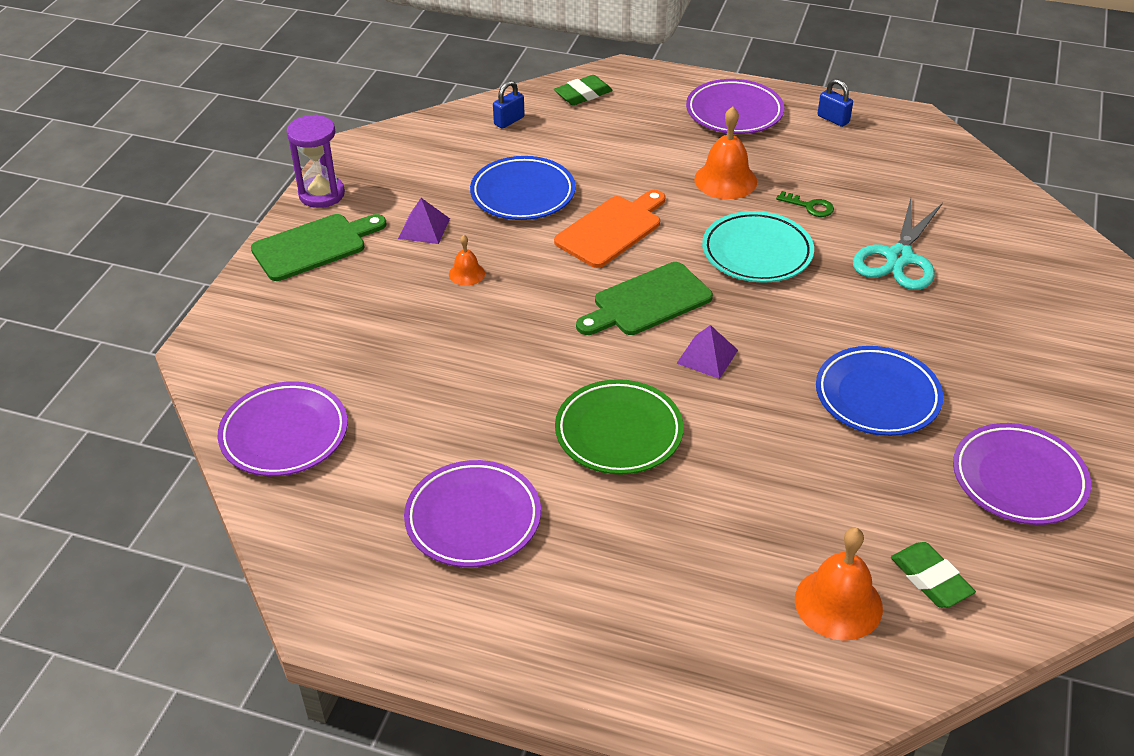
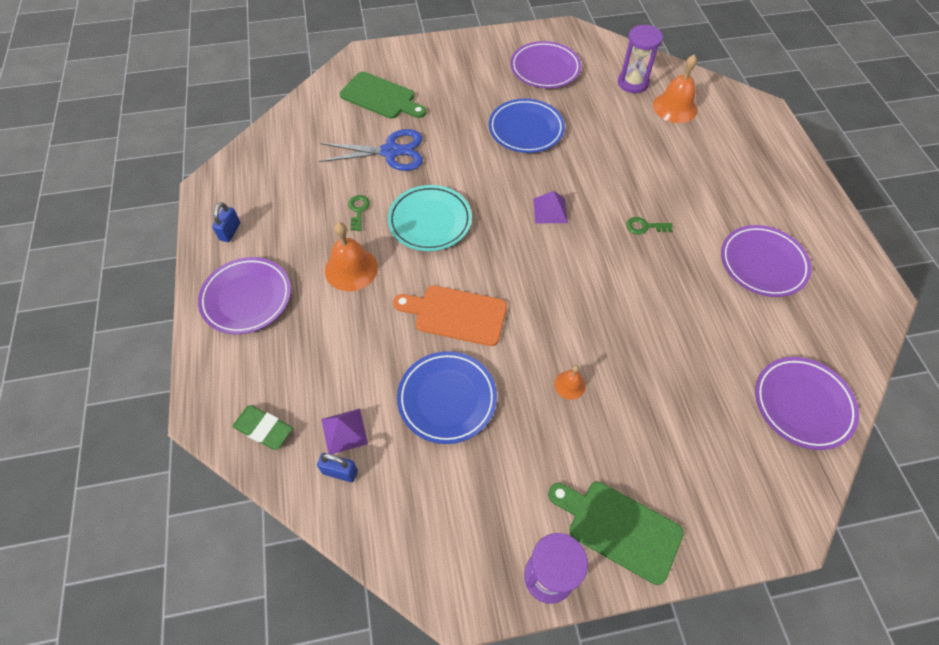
camera: 120 degrees left, 15 degrees up
(424, 228) = (538, 450): purple pyramid -> purple pyramid (344, 431)
(618, 432) = (644, 227): green plate -> green key
(647, 302) = (521, 260): green cutting board -> green cutting board (381, 97)
(899, 258) = (391, 152): turquoise scissors -> blue scissors
(930, 579) = (633, 83): green eraser -> purple hourglass

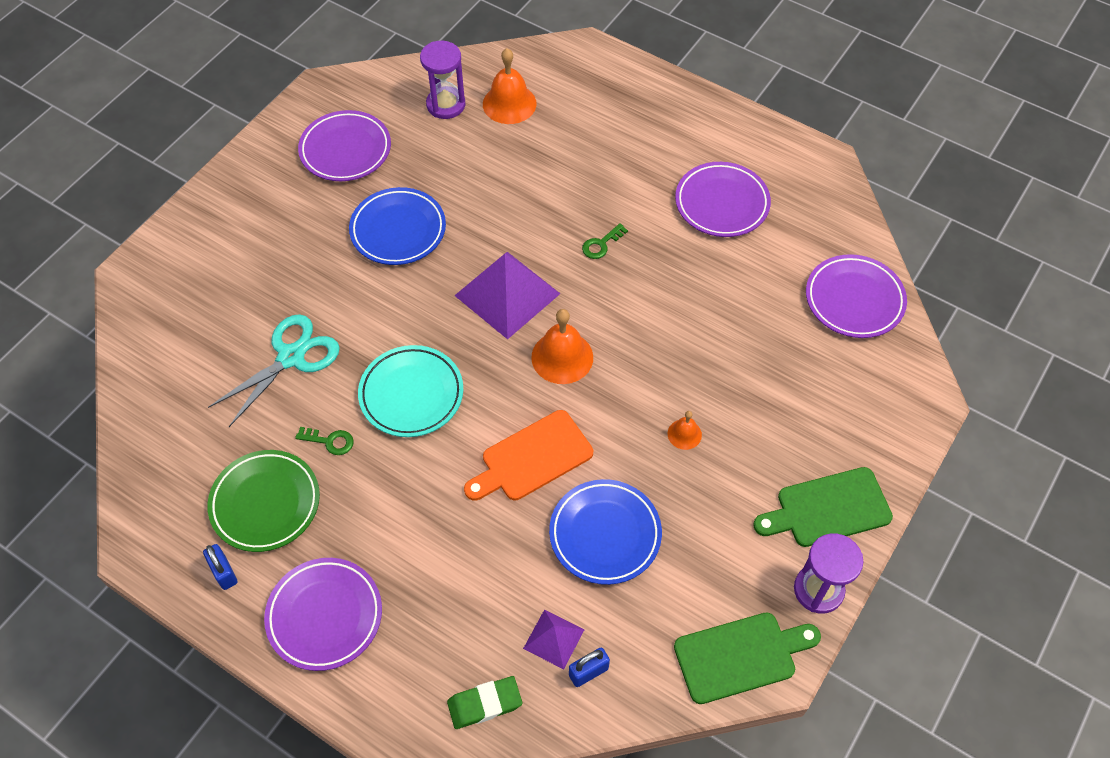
camera: 45 degrees left, 0 degrees up
(290, 214) = (265, 503): none -> green plate
(351, 269) = (391, 501): orange bell -> orange bell (562, 357)
(358, 210) = (330, 441): green key -> green key turned 150 degrees clockwise
(381, 97) = (209, 307): green cutting board -> green cutting board (740, 656)
(391, 152) = (291, 357): blue scissors -> turquoise scissors
(550, 210) = (507, 294): purple pyramid -> purple pyramid, size x1.95

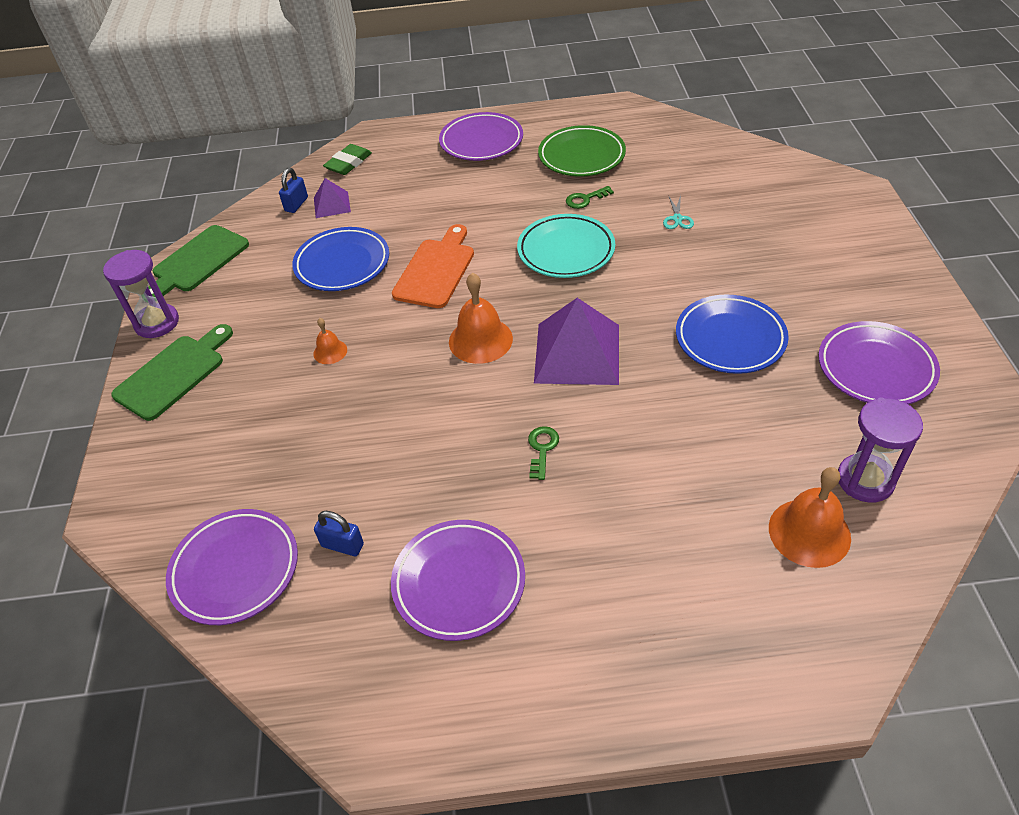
camera: 145 degrees right, 10 degrees down
(224, 572) = (561, 124): blue padlock -> blue padlock (342, 545)
(291, 357) = (677, 219): turquoise scissors -> turquoise scissors, size x0.44

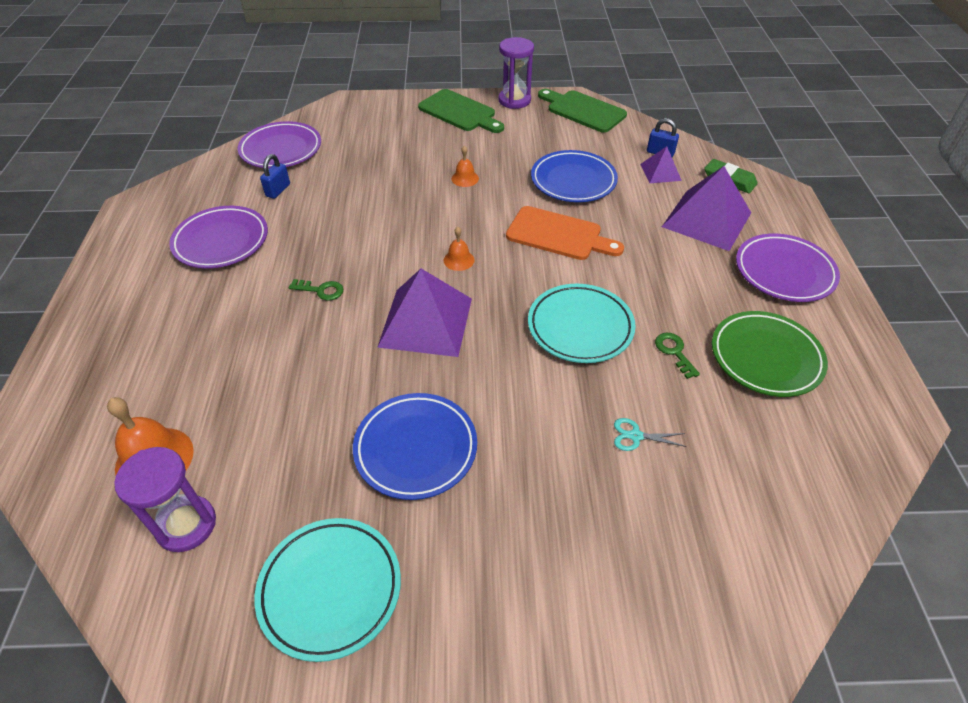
camera: 90 degrees right, 0 degrees up
(410, 178) = (706, 219): none -> purple pyramid
(480, 340) = (459, 260): orange bell -> orange bell, size x0.53
(875, 368) = (330, 589): purple plate -> turquoise plate

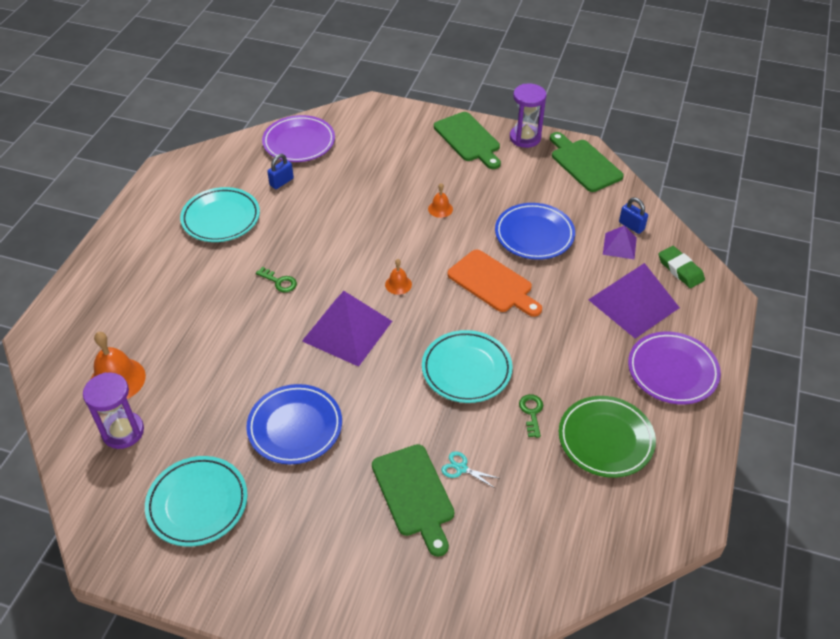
camera: 20 degrees right, 0 degrees up
(221, 241) = (221, 218): purple plate -> turquoise plate
(600, 484) = (414, 494): none -> green cutting board

